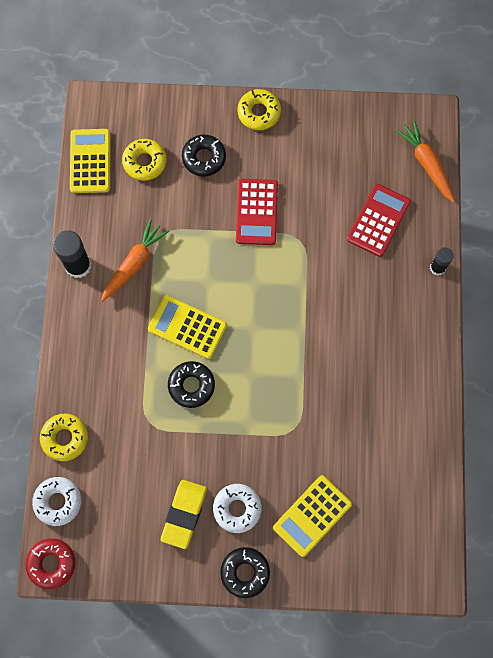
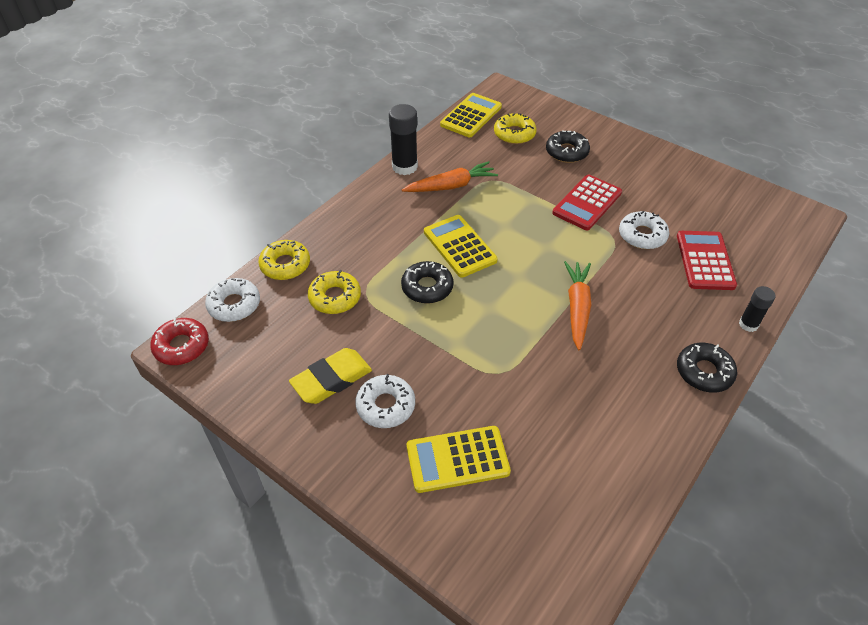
camera: 35 degrees right, 25 degrees down
(245, 572) = (344, 467): black donut -> black donut (704, 372)
(259, 112) = (638, 146): yellow donut -> yellow donut (335, 297)
(319, 223) = (642, 235): none -> white donut
(378, 220) = (705, 261): red calculator -> red calculator turned 60 degrees counterclockwise
(426, 164) = (784, 244): orange carrot -> orange carrot (577, 308)

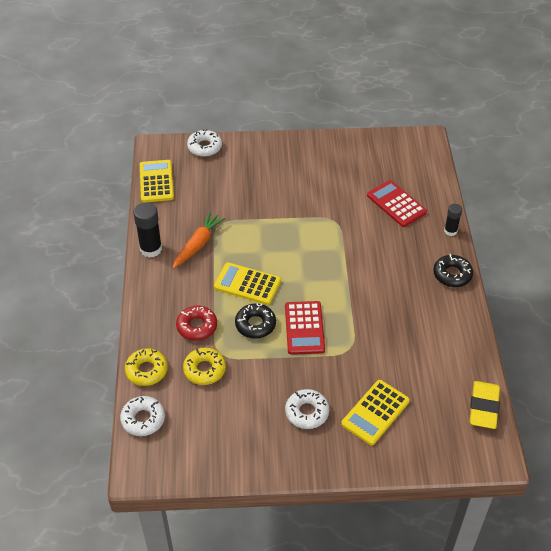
camera: 40 degrees left, 0 degrees up
(182, 346) = (140, 469): red donut -> red donut (197, 326)
(332, 380) = (259, 420): yellow eraser -> yellow eraser (483, 407)
(514, 134) = (201, 179): yellow donut -> none
(566, 152) = (249, 174): black donut -> none
(577, 308) = (354, 280): orange carrot -> none
(587, 203) = (296, 205): red calculator -> red calculator (304, 328)
(642, 235) = (348, 208): white donut -> white donut (204, 147)

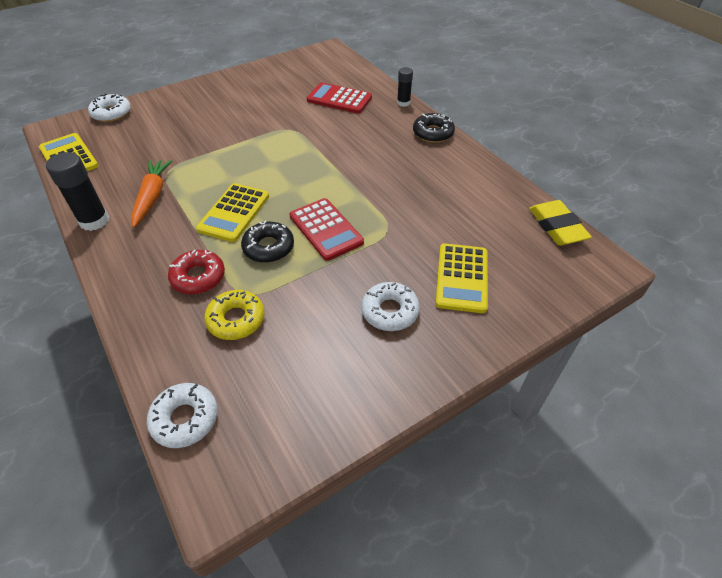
camera: 30 degrees left, 0 degrees up
(146, 370) = (157, 354): yellow donut -> none
(247, 284) = (234, 213): yellow calculator -> yellow calculator turned 60 degrees counterclockwise

